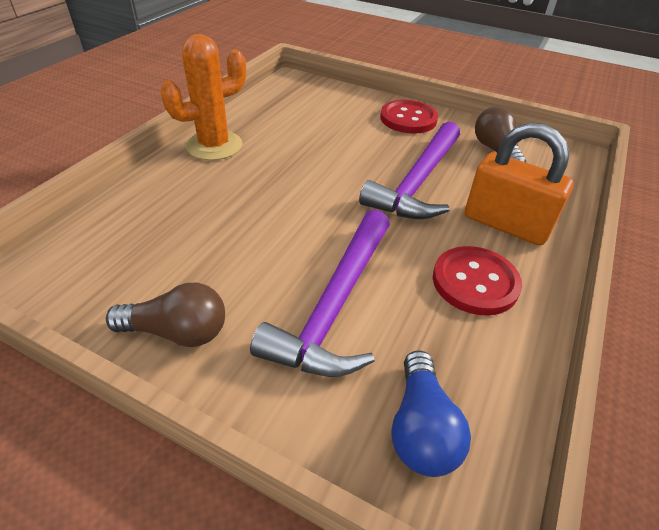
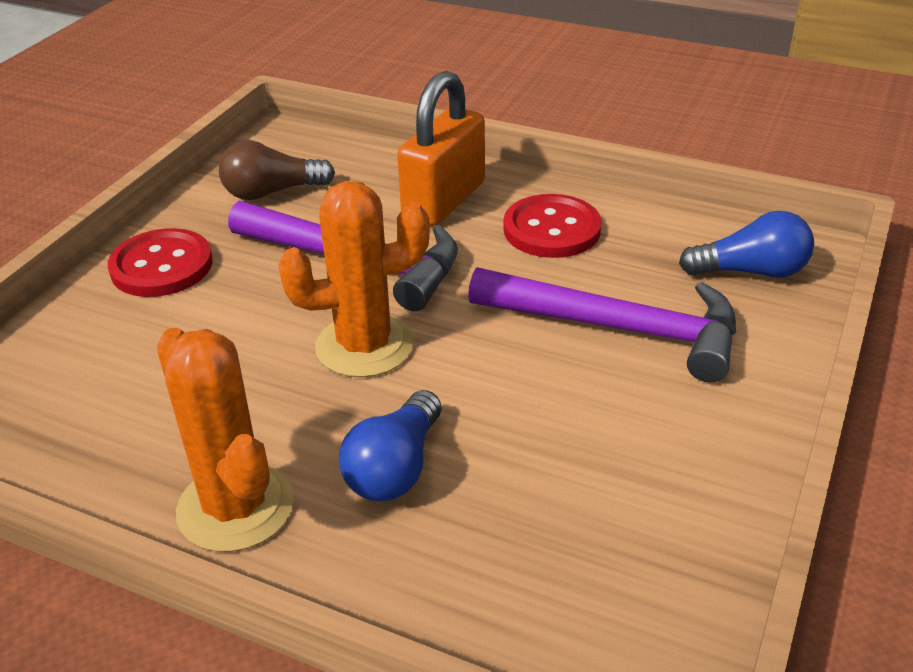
camera: 90 degrees left, 5 degrees down
(177, 332) = (707, 457): brown light bulb -> none
(222, 192) = (395, 468): none -> blue light bulb
(329, 184) = (364, 346): none -> orange cactus

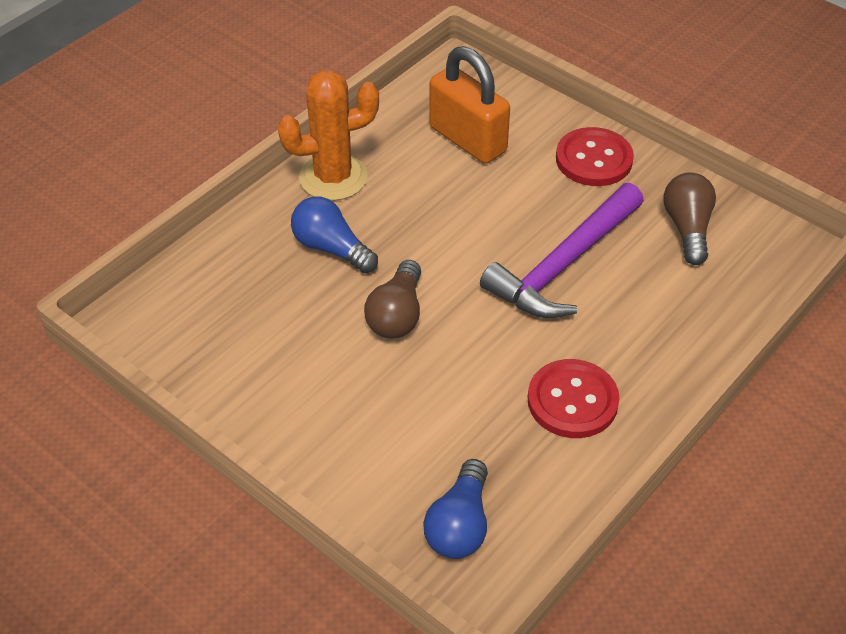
camera: 105 degrees right, 10 degrees up
(364, 346) = (456, 253): orange cactus -> none
(444, 200) = (643, 337): orange padlock -> orange padlock (467, 139)
(494, 374) = (397, 315): none -> brown light bulb
(619, 329) = (418, 403): purple hammer -> none

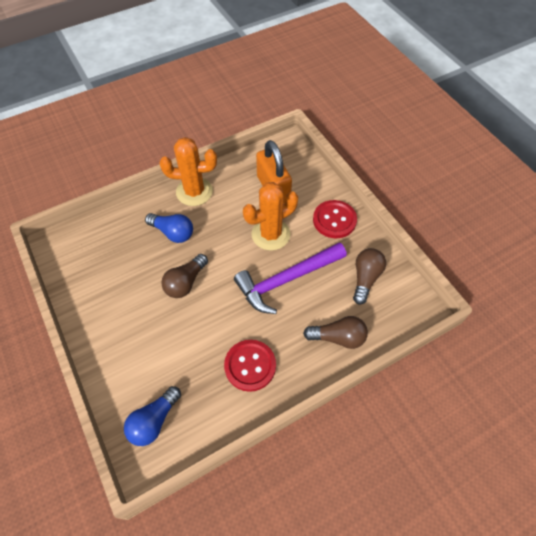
camera: 20 degrees right, 10 degrees up
(331, 248) = (173, 233): blue light bulb -> blue light bulb turned 150 degrees clockwise
(501, 207) = (270, 234): none -> orange cactus
(689, 321) = (338, 337): none -> brown light bulb

